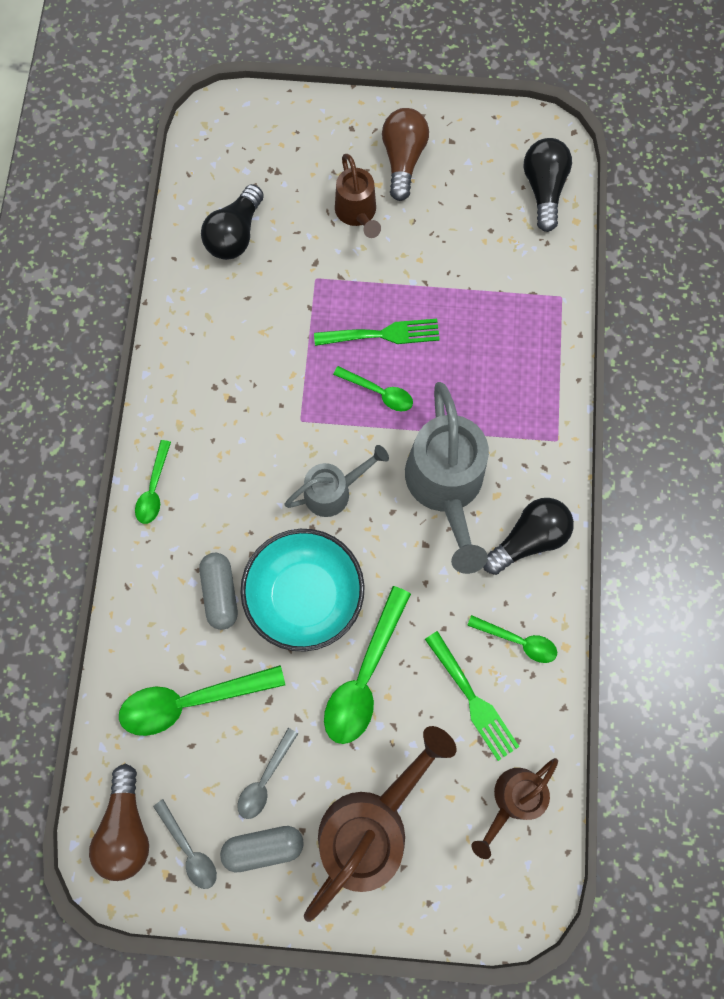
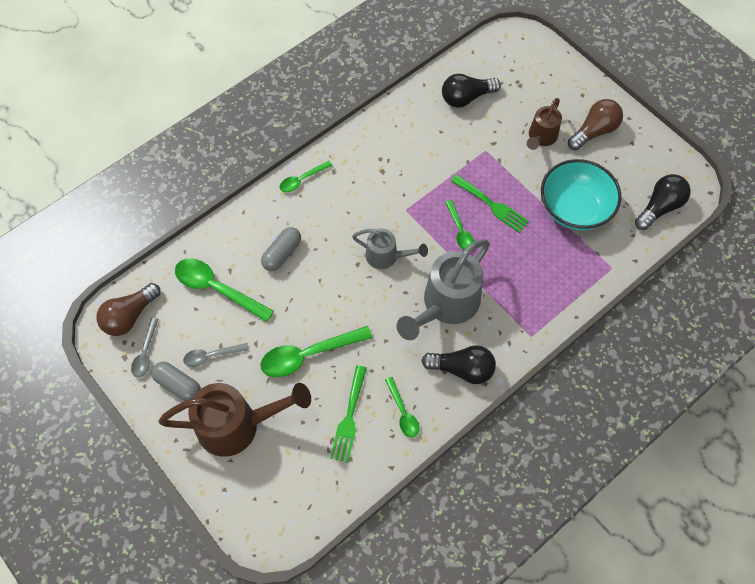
camera: 45 degrees right, 10 degrees down
(305, 596) = (320, 291): turquoise bowl -> turquoise bowl (574, 208)
(512, 799) = (317, 484): brown watering can -> none

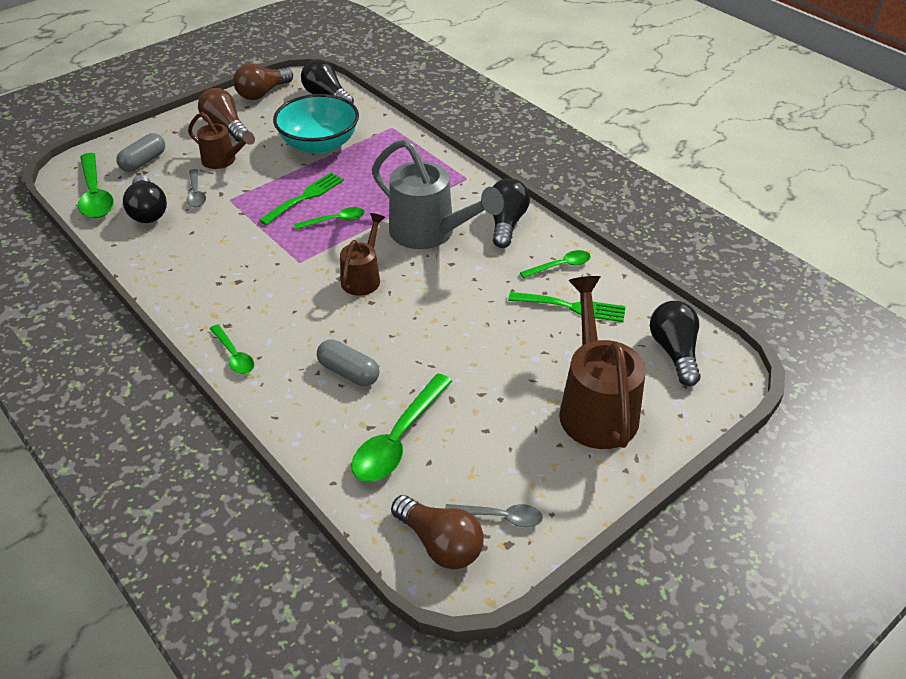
camera: 90 degrees left, 20 degrees down
(178, 385) = (547, 473): grey capsule -> grey capsule (143, 162)
(211, 356) = (501, 439): grey spoon -> grey spoon (196, 194)
(292, 496) = (674, 352): none -> black light bulb
(308, 355) = (495, 343): green spoon -> green spoon (95, 195)
(386, 256) = (363, 277): grey watering can -> brown watering can
(657, 152) = (262, 93): none -> brown light bulb

